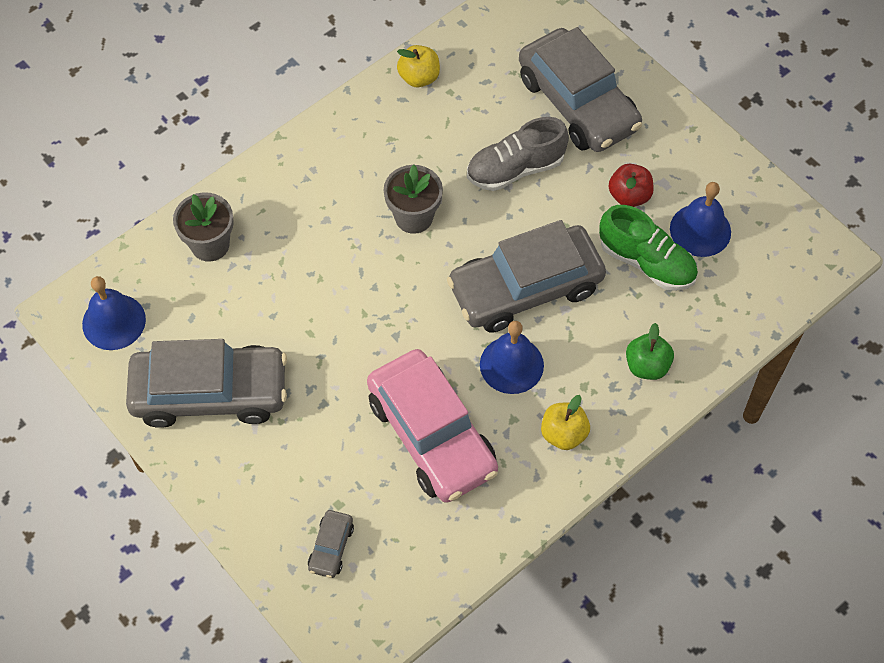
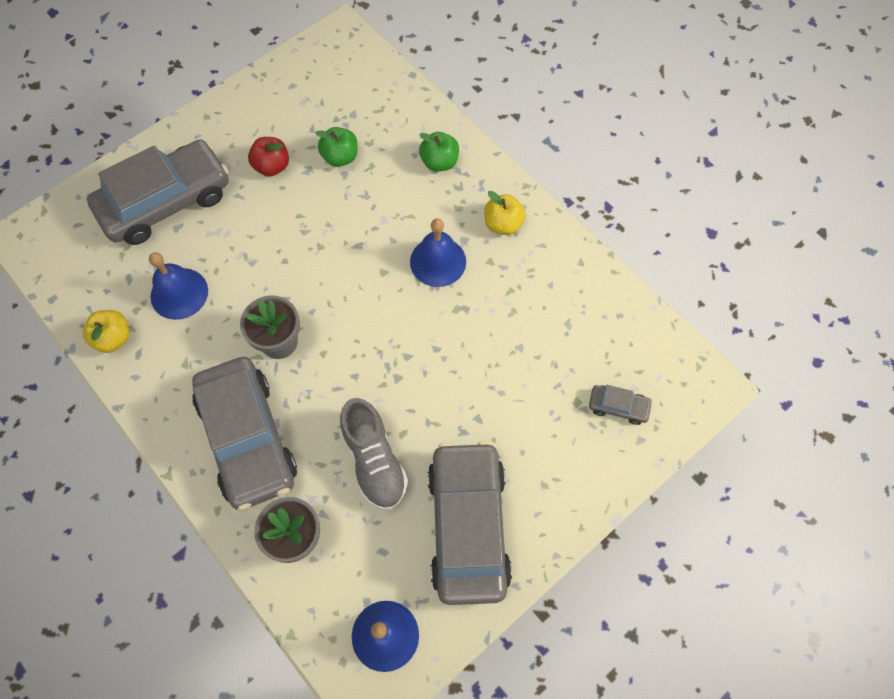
camera: 90 degrees left, 5 degrees up
(432, 435) = (507, 325): pink car -> none
(515, 169) = (233, 254): grey shoe -> grey shoe (374, 461)
(525, 288) = (361, 249): grey car -> grey car (248, 438)
(646, 262) = (340, 157): green shoe -> green apple
(700, 230) = (311, 117): blue bell -> blue bell (179, 293)

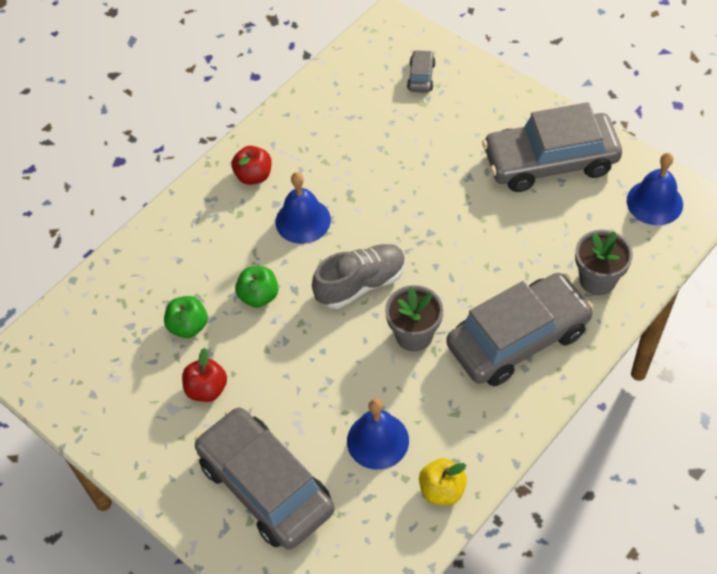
camera: 95 degrees left, 10 degrees down
(374, 461) = (513, 235): grey shoe -> grey shoe (361, 284)
(439, 162) = (186, 237): green apple -> green apple (259, 296)
(503, 224) = (254, 176): yellow apple -> red apple

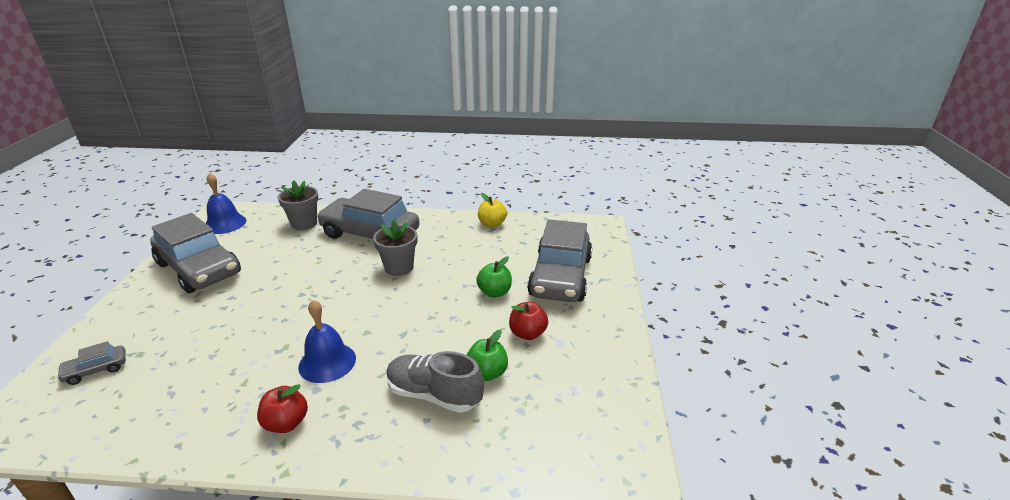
camera: 130 degrees left, 25 degrees down
(259, 296) = (425, 349): green apple -> green apple (494, 292)
(361, 284) = (373, 305): grey shoe -> grey shoe (434, 395)
(377, 440) = (486, 252): blue bell -> none

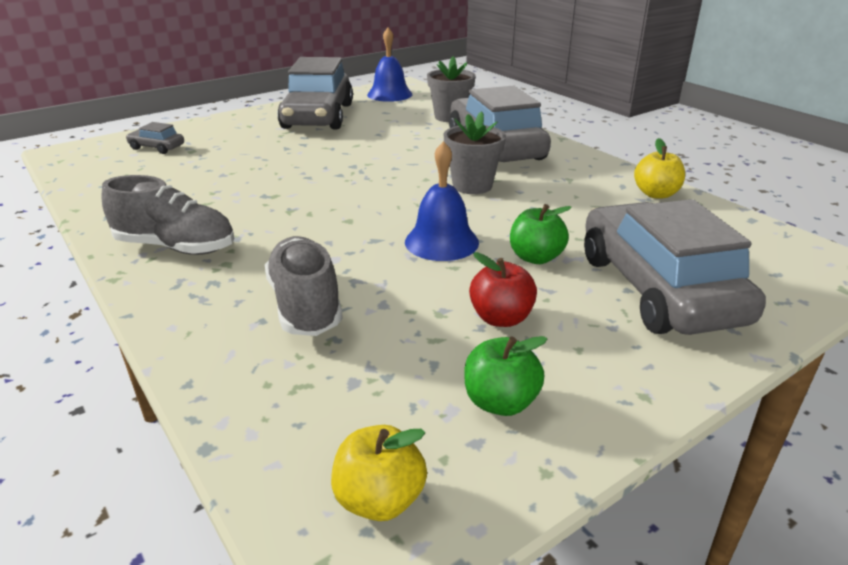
camera: 50 degrees right, 0 degrees up
(286, 423) = (176, 247): red apple -> grey shoe
(327, 362) = (278, 224): blue bell -> blue bell (441, 242)
(487, 373) = (386, 323): green apple -> green apple (500, 402)
(560, 277) = (658, 288): grey car -> grey car turned 105 degrees clockwise
(606, 443) = (379, 499): none -> yellow apple

